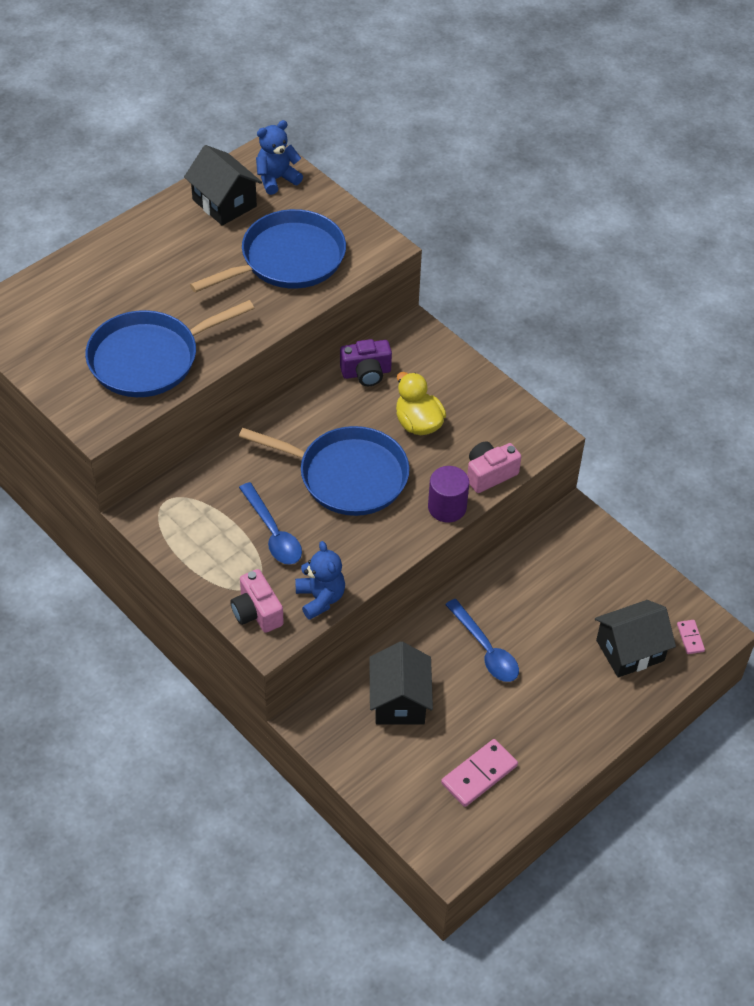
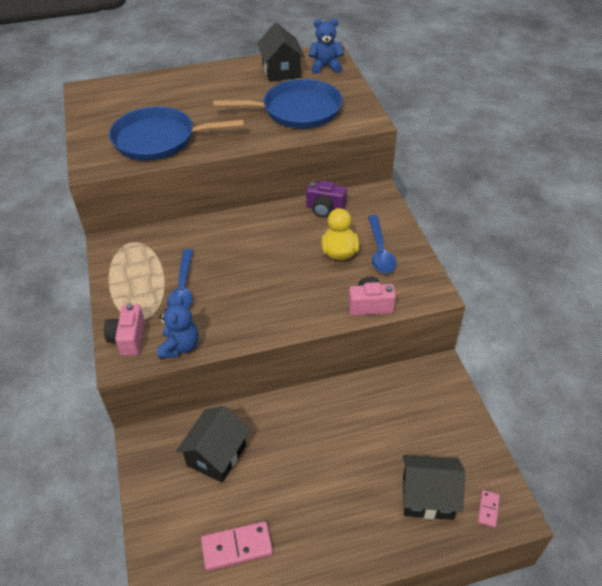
camera: 30 degrees right, 5 degrees down
(347, 476) = (263, 269): blue pan -> none
(447, 507) = (321, 317): purple cylinder -> none
(485, 649) = (308, 443): blue spoon -> blue spoon (380, 251)

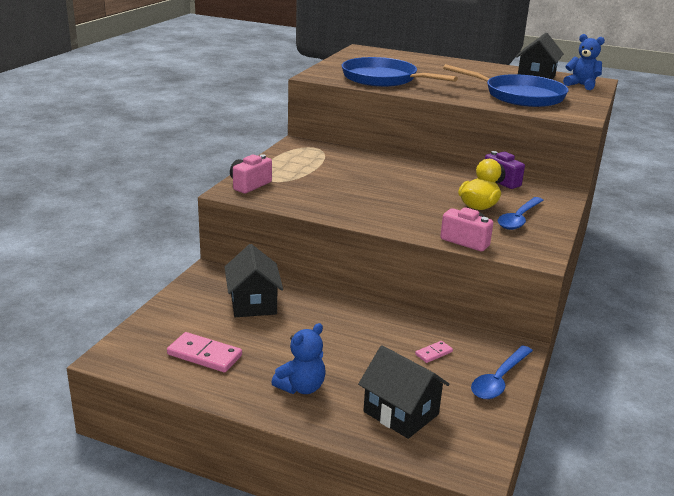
camera: 35 degrees right, 20 degrees down
(180, 346) = (279, 201): blue teddy bear -> blue teddy bear (301, 387)
(183, 288) = (321, 178): blue spoon -> blue spoon (499, 379)
(216, 455) = (253, 303): black house -> black house turned 75 degrees counterclockwise
(488, 509) = (452, 451): pink domino -> pink domino (434, 353)

